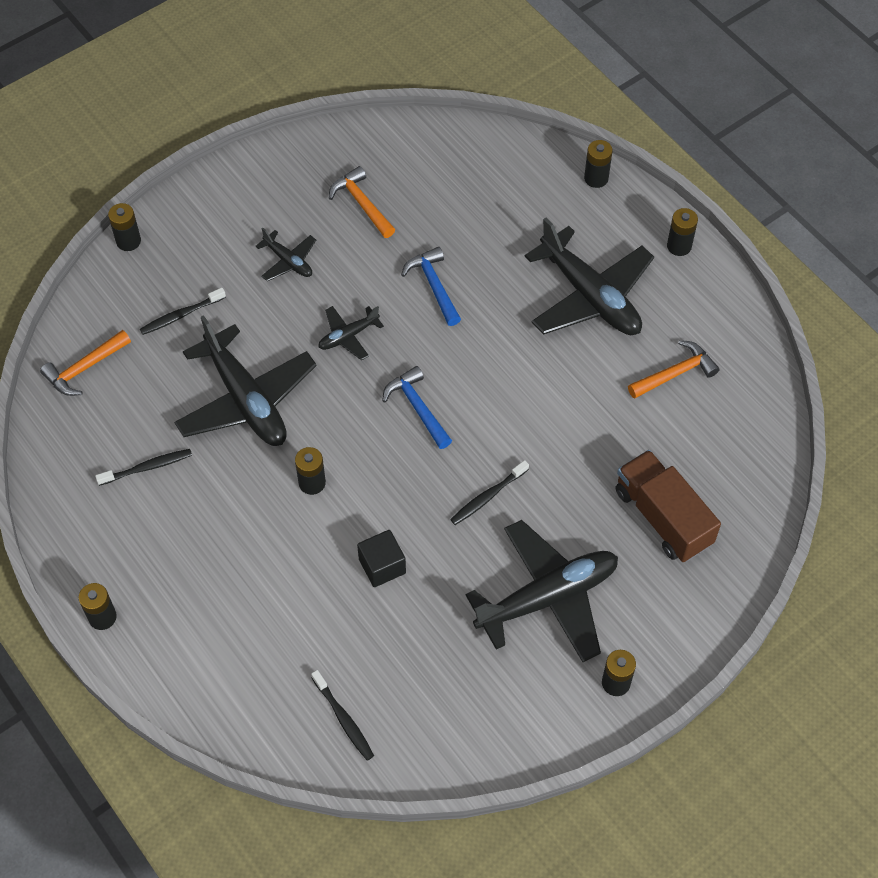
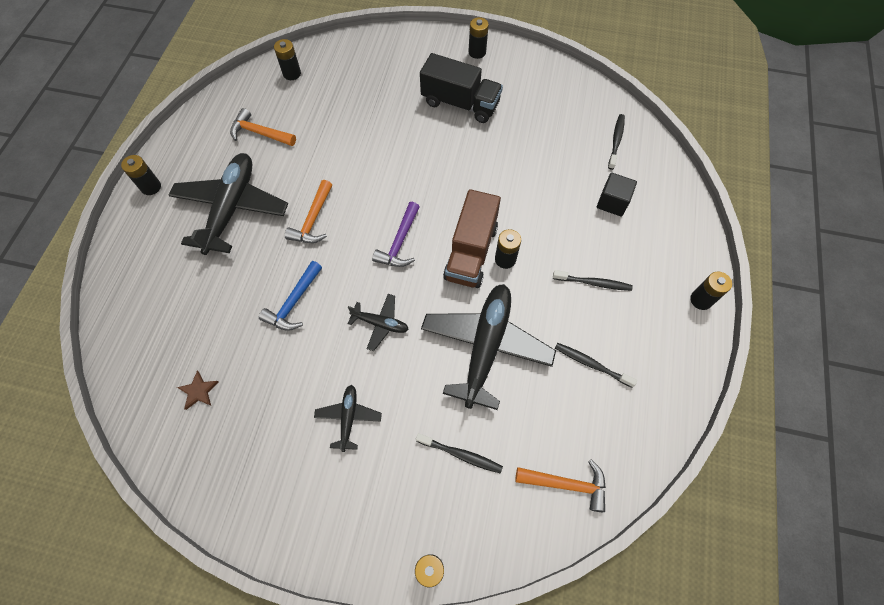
camera: 130 degrees left, 5 degrees up
(361, 203) = (252, 409): orange hammer -> orange hammer (313, 220)
(382, 566) = (519, 185): black cube -> black cube (612, 202)
(413, 178) = (198, 391): none -> brown star
(417, 407) = (399, 242): blue hammer -> purple hammer
(488, 497) = (426, 166): black toothbrush -> black toothbrush (593, 283)
(547, 597) = (460, 103): black plane -> black truck
(596, 178) = (117, 269): black battery -> black battery (292, 74)
(663, 517) = (364, 86): brown truck -> brown truck (471, 252)

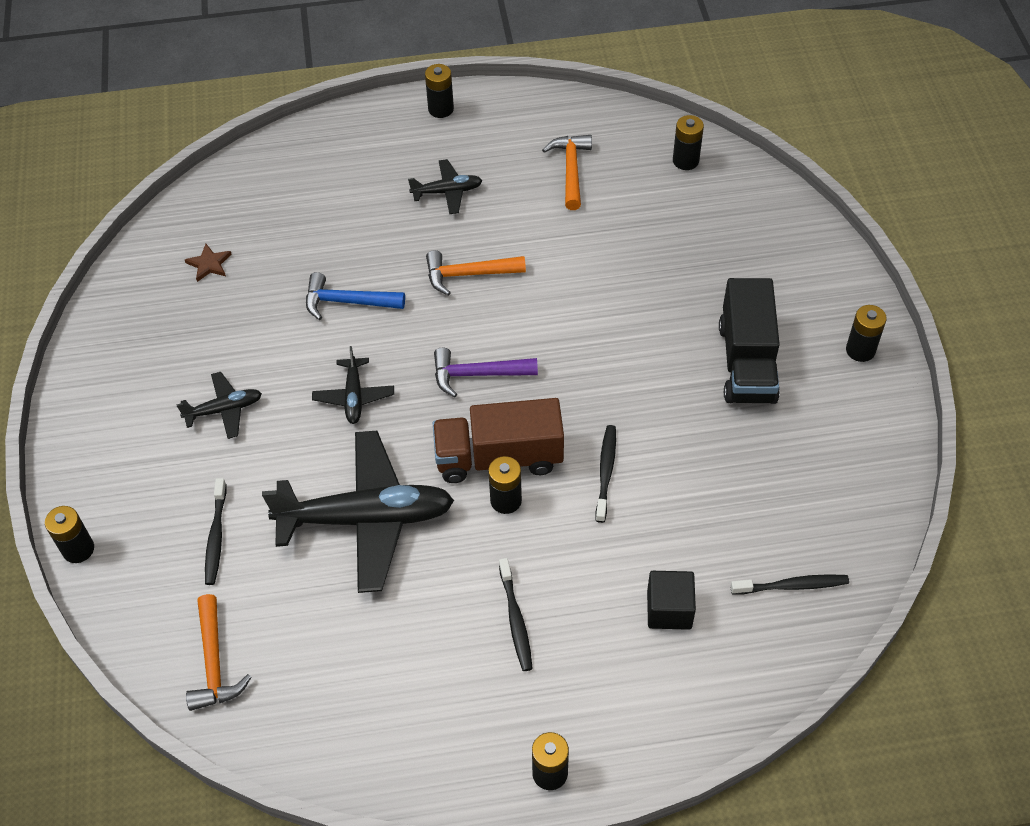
camera: 70 degrees right, 10 degrees down
(231, 208) = (447, 192): black plane -> black plane, size x0.47
(591, 364) = (387, 649): black toothbrush -> black toothbrush (606, 472)

